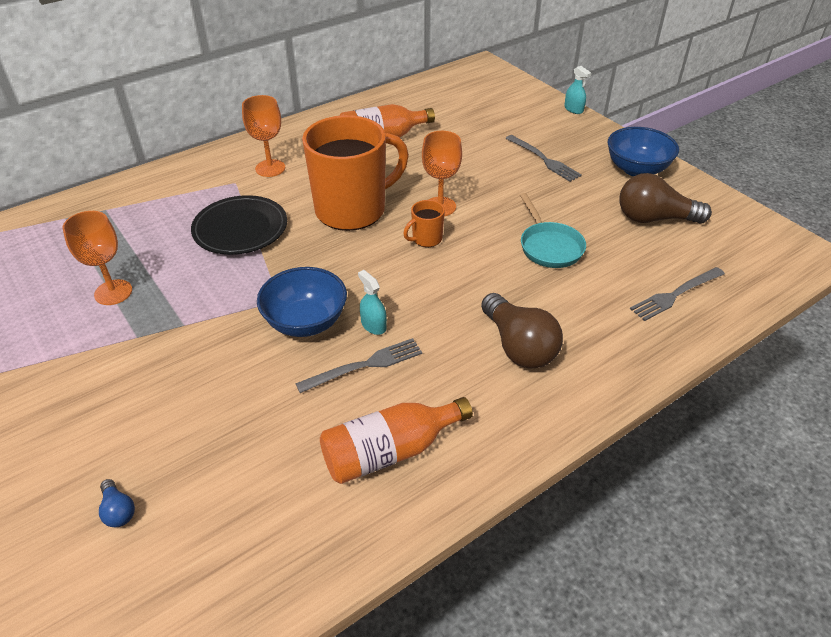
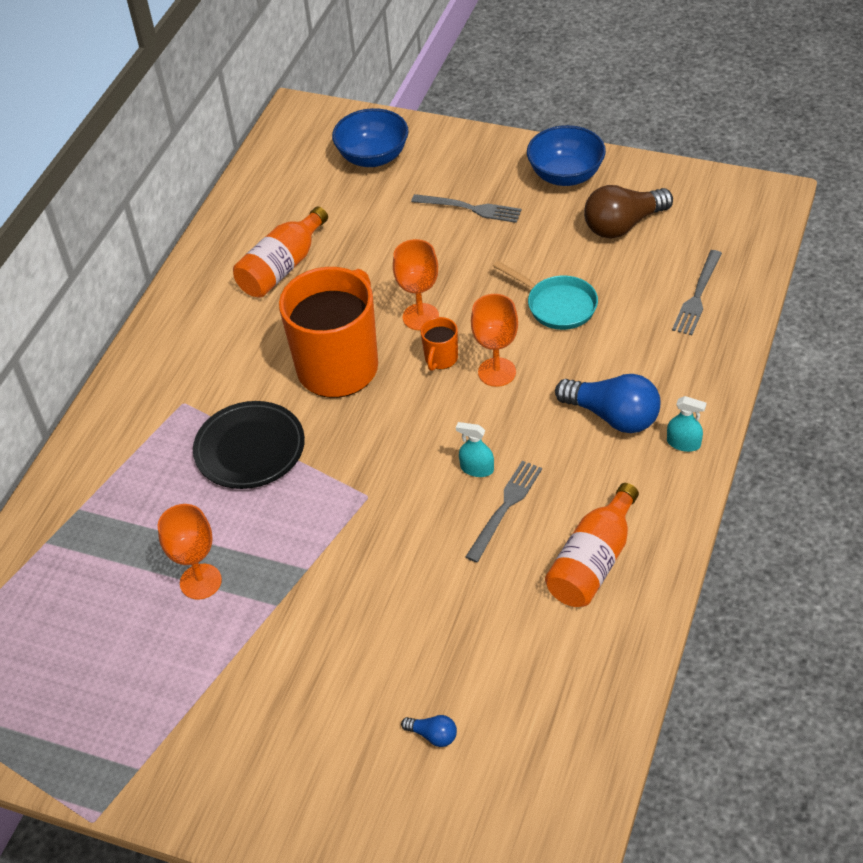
camera: 30 degrees left, 5 degrees up
(270, 168) = (201, 366): orange goblet -> orange goblet (497, 372)
(306, 322) = (415, 501): blue bowl -> blue bowl (373, 157)
(518, 346) = (613, 416): brown light bulb -> blue light bulb
(573, 109) = (446, 128): turquoise spray bottle -> turquoise spray bottle (683, 443)

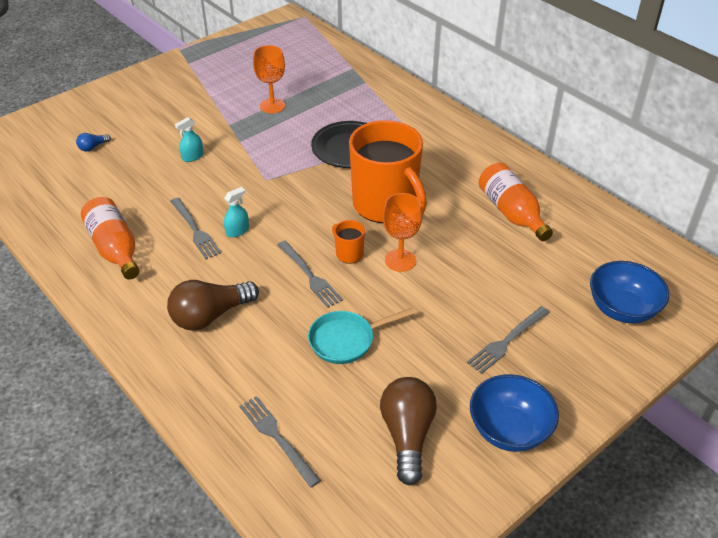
camera: 115 degrees right, 5 degrees down
(497, 372) = (309, 276): orange goblet -> grey fork
(613, 416) = (210, 315): blue light bulb -> brown light bulb
(683, 443) = (148, 340): turquoise spray bottle -> turquoise spray bottle (192, 156)

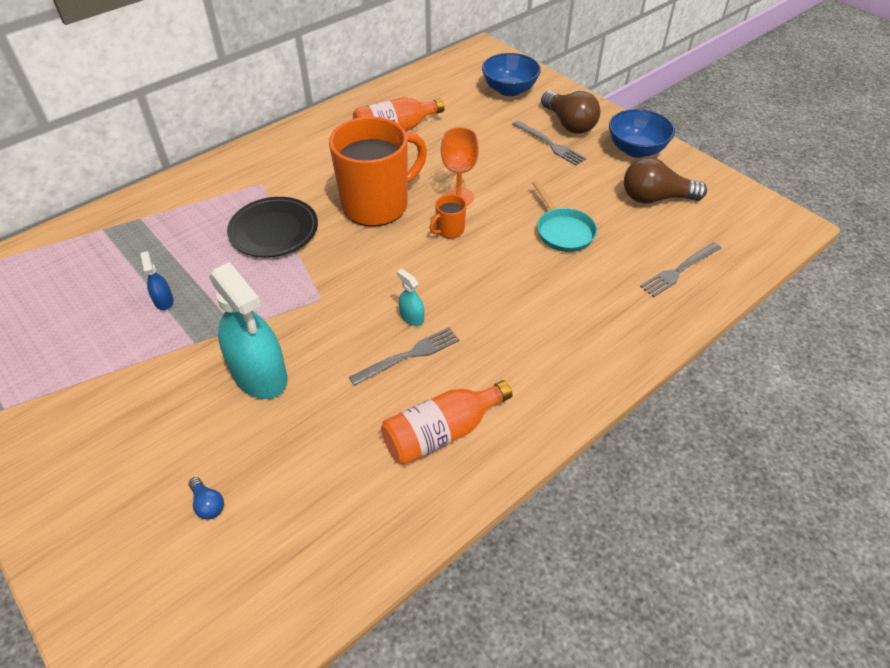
camera: 90 degrees left, 5 degrees up
(192, 156) = (259, 374): turquoise spray bottle -> turquoise spray bottle, size x2.34
(210, 315) = (544, 328): brown light bulb -> brown light bulb (569, 124)
(272, 106) = (164, 301): orange goblet -> blue spray bottle
(309, 276) = (482, 257): grey fork -> none

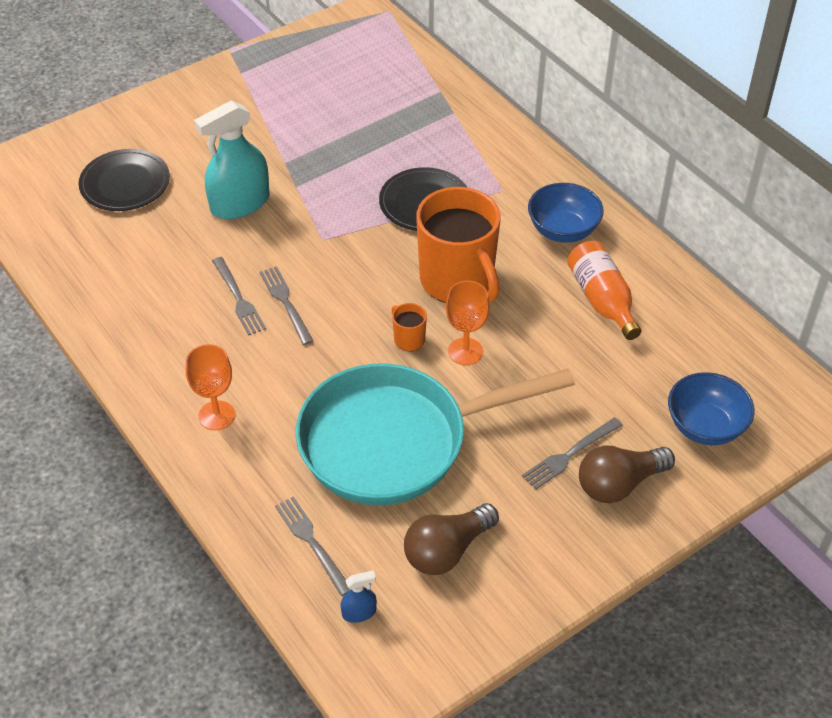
camera: 95 degrees right, 0 degrees up
(164, 301) = (338, 140): blue spray bottle -> blue spray bottle (359, 612)
(208, 504) = (125, 184): blue light bulb -> black plate
(411, 317) = (286, 302): turquoise spray bottle -> grey fork
(441, 433) = (149, 316): orange bottle -> none
(563, 231) = (394, 441): turquoise pan -> turquoise pan, size x2.36
(566, 351) = (217, 415): none -> orange goblet
(636, 150) = (555, 552): blue bowl -> blue bowl (563, 230)
(655, 198) = (447, 550): brown light bulb -> brown light bulb turned 135 degrees counterclockwise

